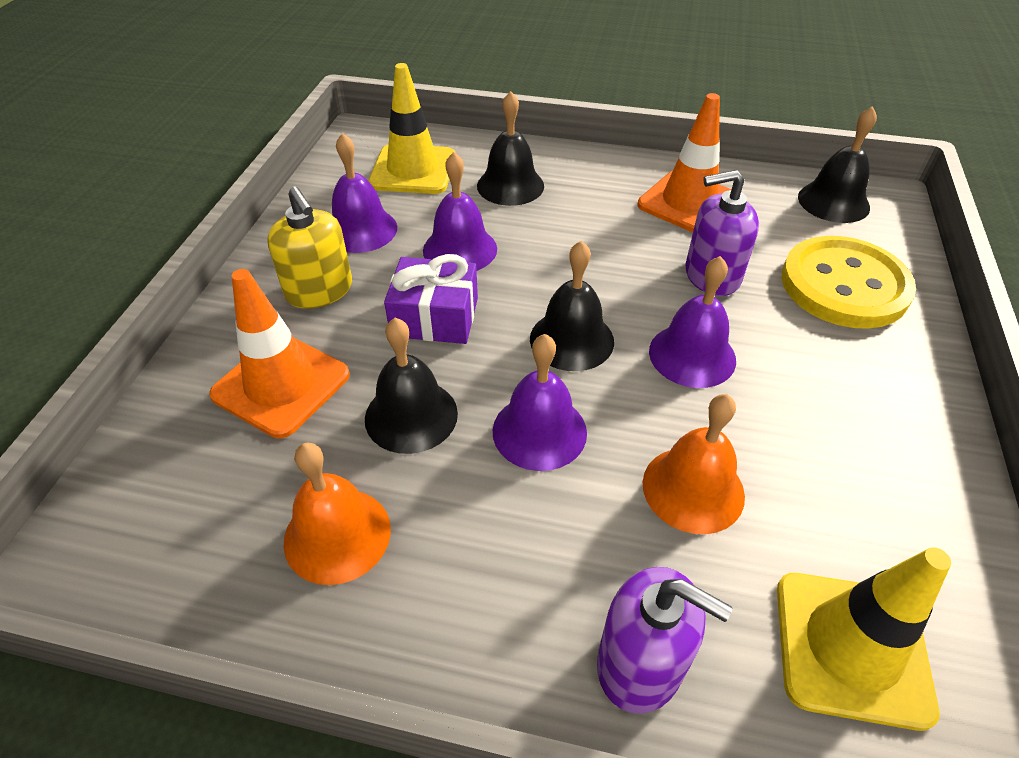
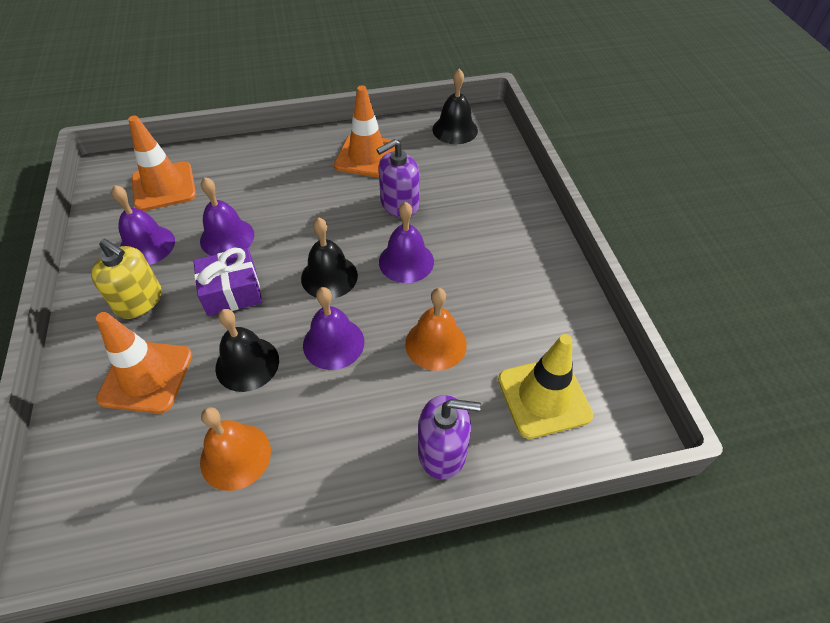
camera: 25 degrees left, 5 degrees up
(413, 170) = (164, 186): yellow traffic cone -> orange traffic cone
(510, 185) = (241, 178): black bell -> none
(844, 285) = (478, 186): yellow button -> none

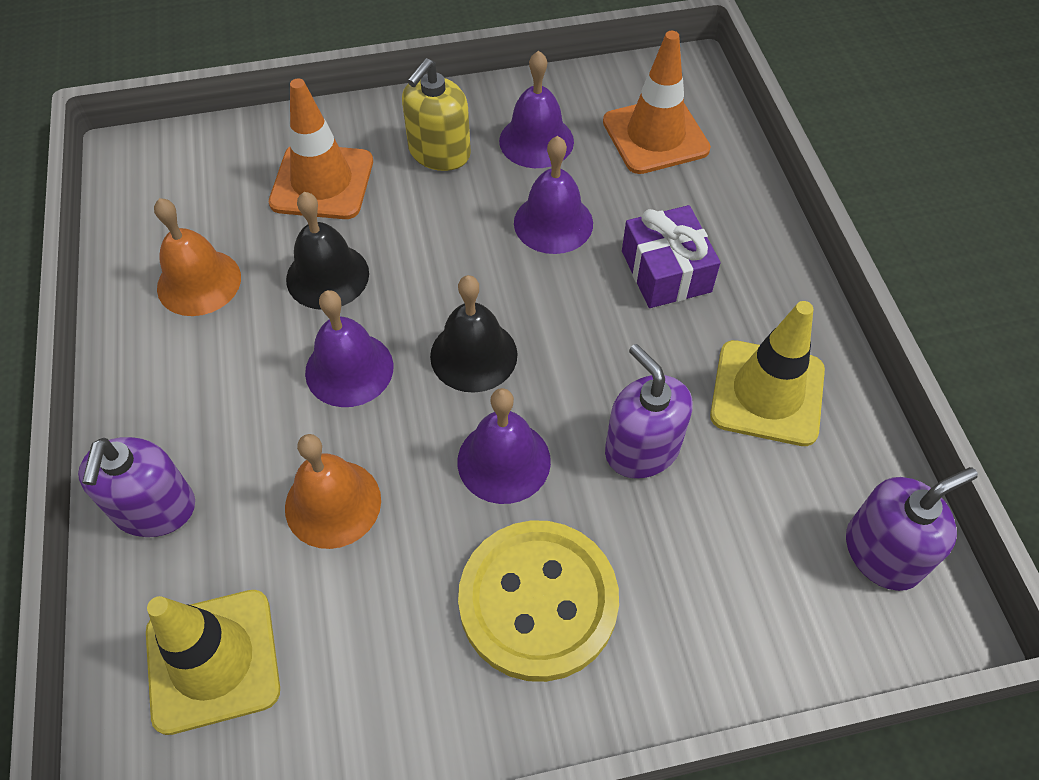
camera: 90 degrees right, 5 degrees up
(232, 292) = (449, 243): purple gift -> purple gift (666, 271)
(367, 156) = (767, 393): orange traffic cone -> yellow traffic cone
(455, 130) = (882, 552): black bell -> purple soap dispenser
(490, 247) = (538, 601): none -> yellow button

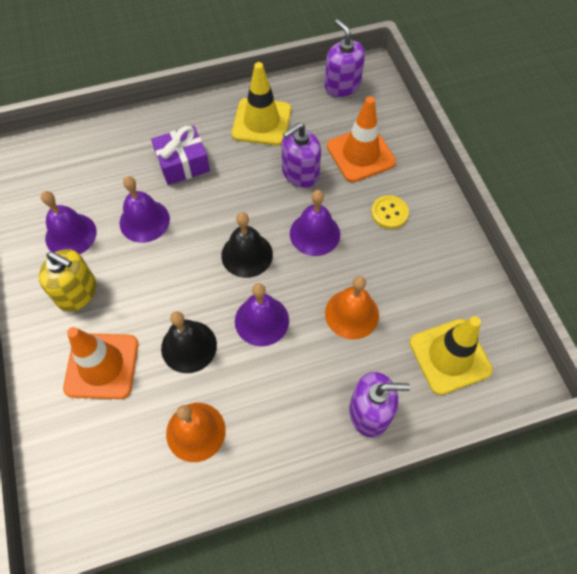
camera: 95 degrees left, 5 degrees up
(538, 601) = (389, 213): yellow button -> yellow button, size x0.48
(655, 136) = (72, 169): orange traffic cone -> orange traffic cone (361, 154)

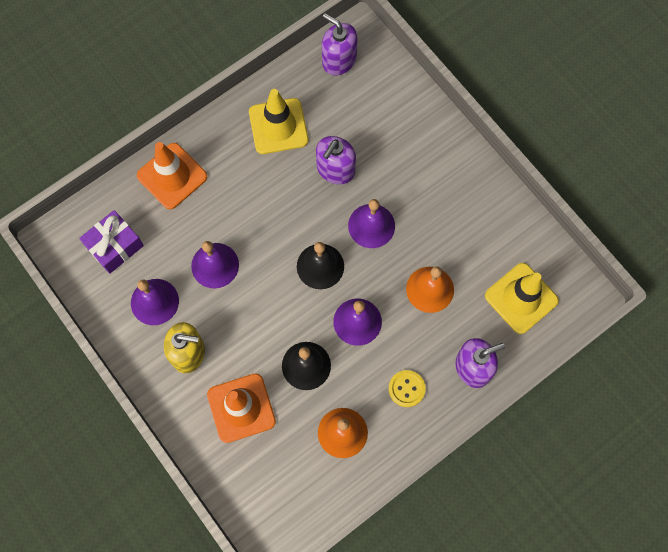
camera: 20 degrees left, 10 degrees up
(183, 164) = (223, 196): purple gift -> purple gift (115, 246)
(361, 154) = (383, 131): orange traffic cone -> orange traffic cone (172, 176)
(389, 213) = (429, 183): yellow button -> yellow button (406, 389)

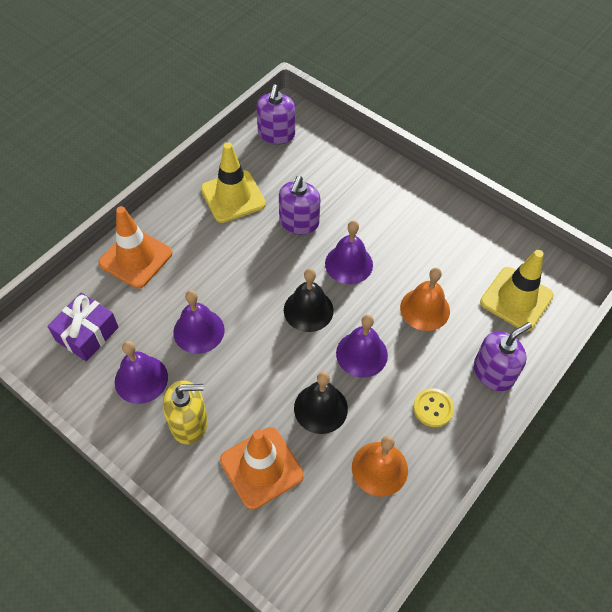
camera: 15 degrees left, 15 degrees down
(339, 60) = (276, 134): purple soap dispenser -> purple soap dispenser turned 105 degrees counterclockwise

